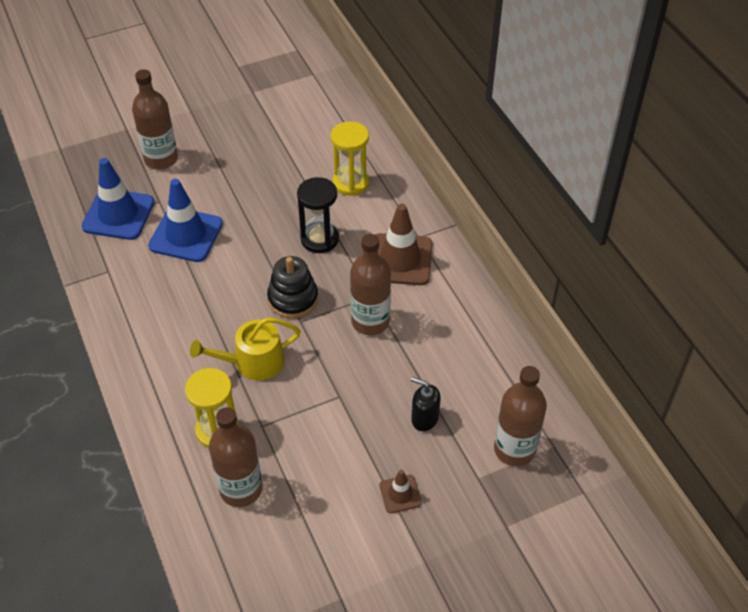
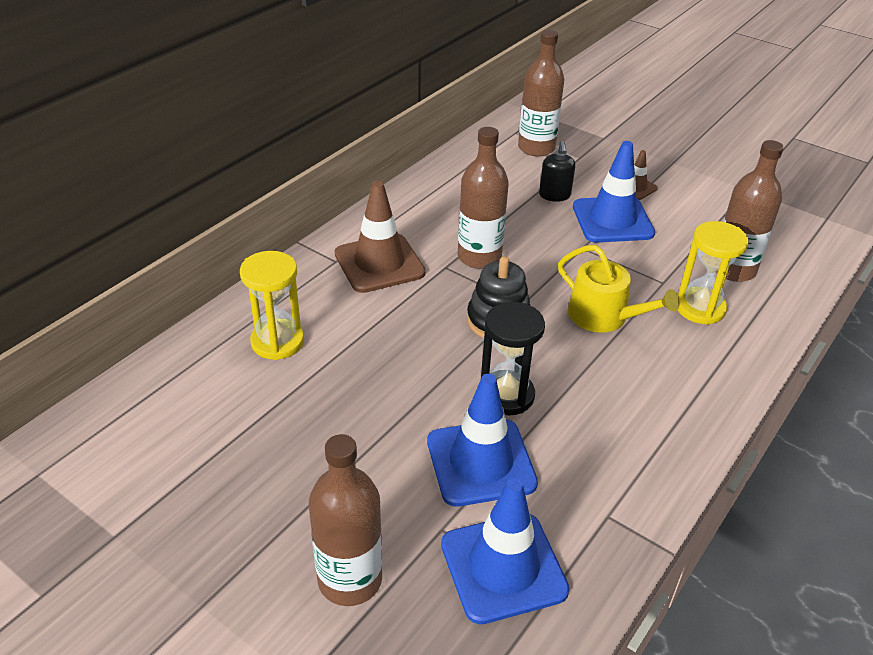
camera: 120 degrees left, 10 degrees down
(319, 239) = (394, 333): black hourglass -> black hourglass (506, 395)
(362, 441) = (612, 220): none -> blue traffic cone

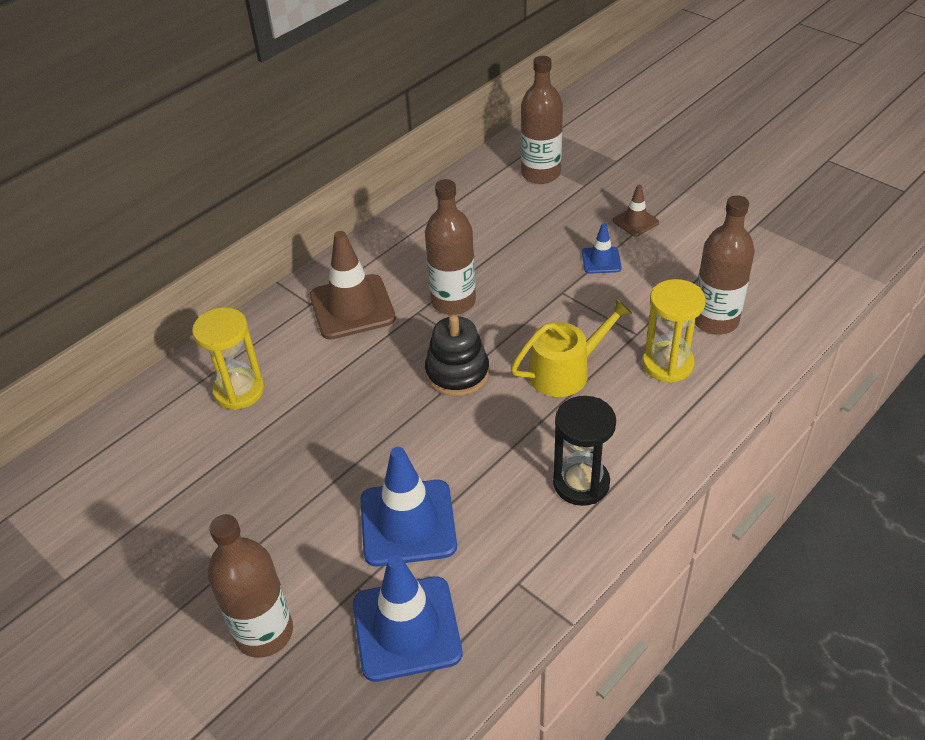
camera: 10 degrees right, 5 degrees up
(506, 395) = (447, 454): black hourglass -> black hourglass (581, 483)
(554, 195) = (547, 230): black soap dispenser -> none
(604, 316) = (565, 371): yellow watering can -> yellow watering can turned 75 degrees counterclockwise
(612, 220) = (601, 260): blue traffic cone -> blue traffic cone, size x0.50

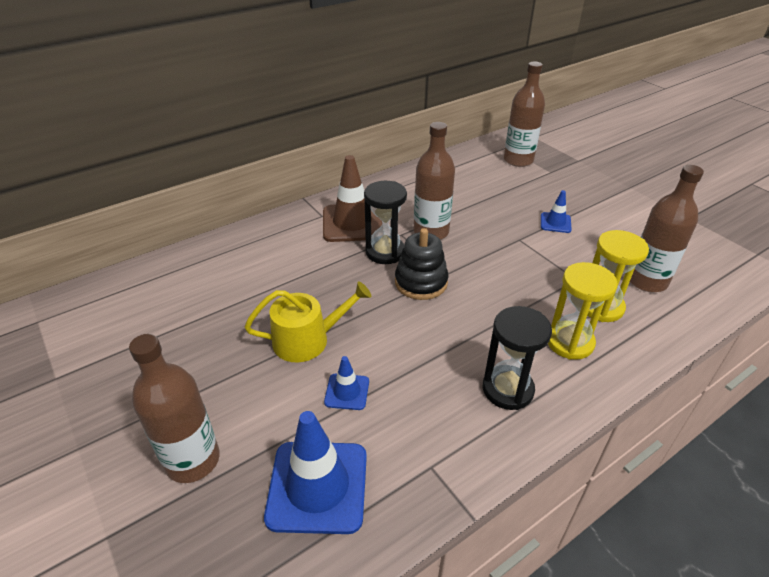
camera: 10 degrees right, 5 degrees down
(239, 391) = (248, 264): yellow hourglass -> yellow hourglass (569, 342)
(404, 341) = (385, 252): none -> black hourglass
(408, 523) = (347, 392): blue traffic cone -> blue traffic cone, size x0.50
(565, 371) = (511, 297): yellow watering can -> yellow watering can (308, 340)
(635, 221) = (587, 201): brown traffic cone -> none

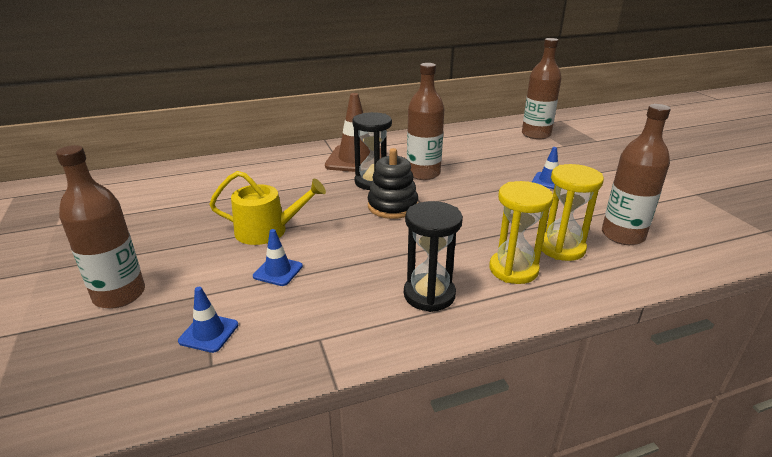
camera: 15 degrees right, 10 degrees down
(317, 486) = (209, 333): blue traffic cone -> blue traffic cone, size x0.50

